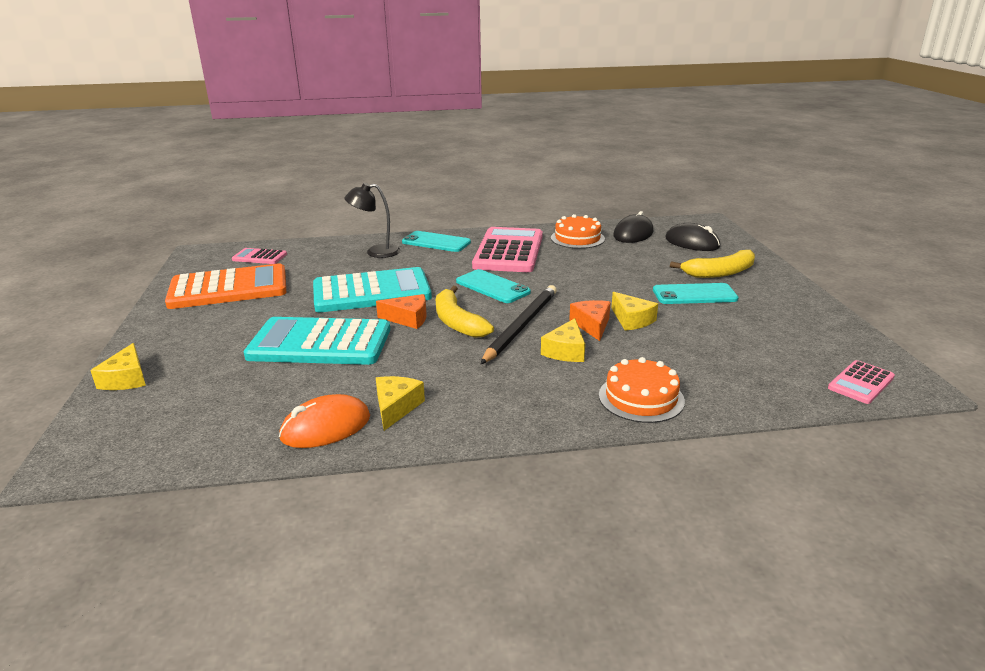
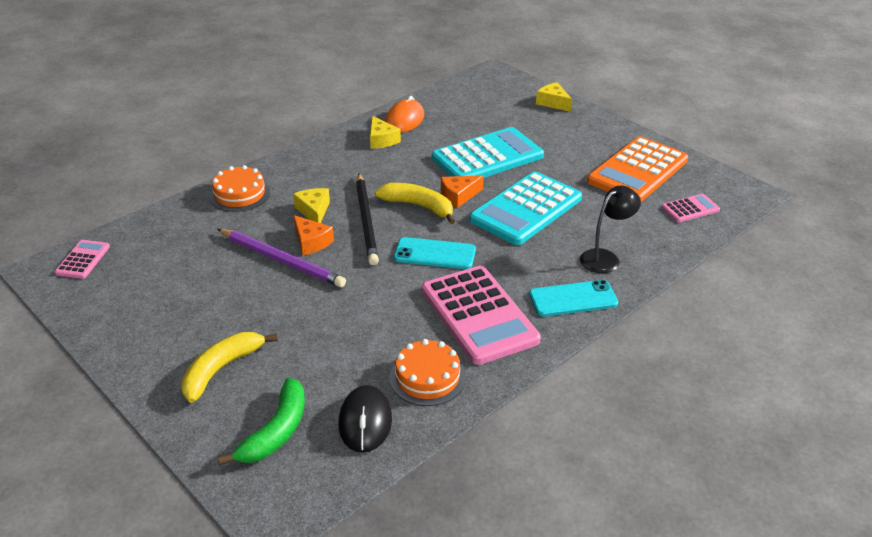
camera: 145 degrees right, 10 degrees up
(631, 320) = (282, 260): yellow cheese -> purple pencil
(692, 243) = (276, 431): black mouse -> green banana
(694, 294) = (238, 317): turquoise phone -> none

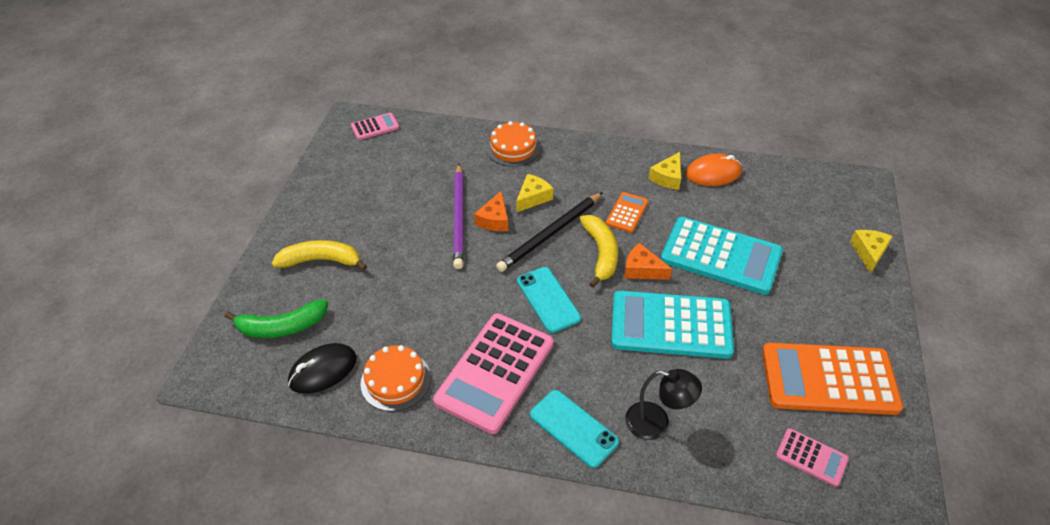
camera: 55 degrees right, 10 degrees up
(393, 175) = (627, 212): none -> orange calculator

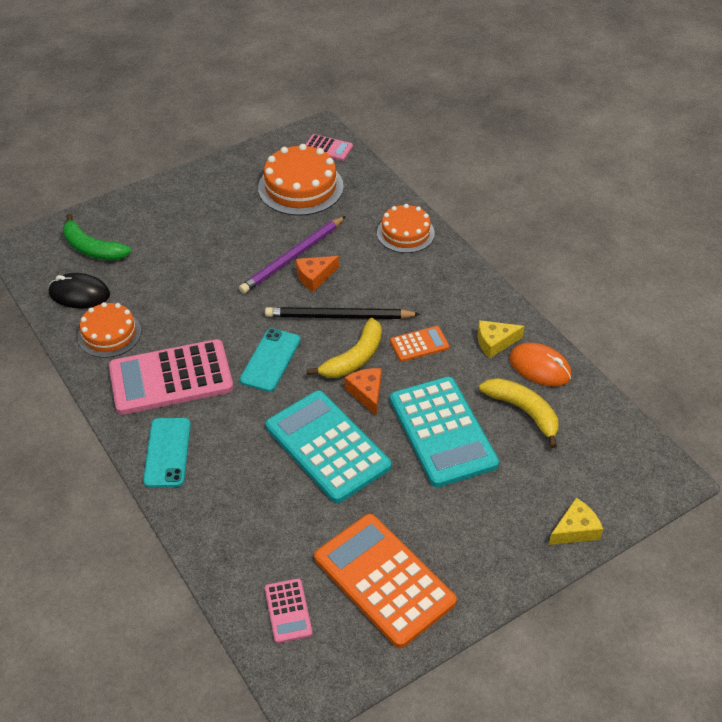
camera: 45 degrees right, 0 degrees up
(321, 260) = (167, 222): yellow banana -> yellow banana (523, 411)
(393, 166) = (300, 187): none -> orange cake
(533, 198) = (365, 281): yellow cheese -> none
(656, 423) = (221, 496): black lamp -> none

